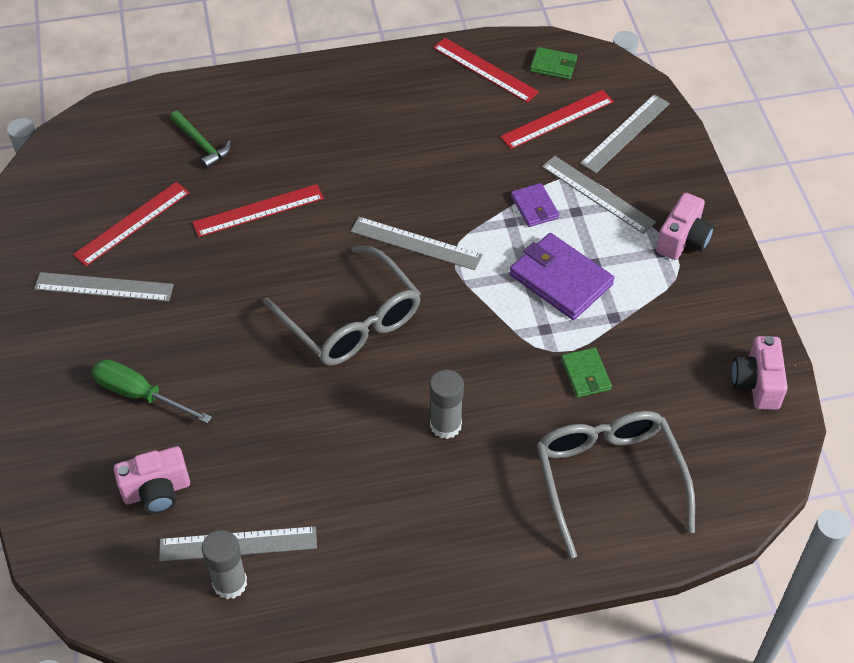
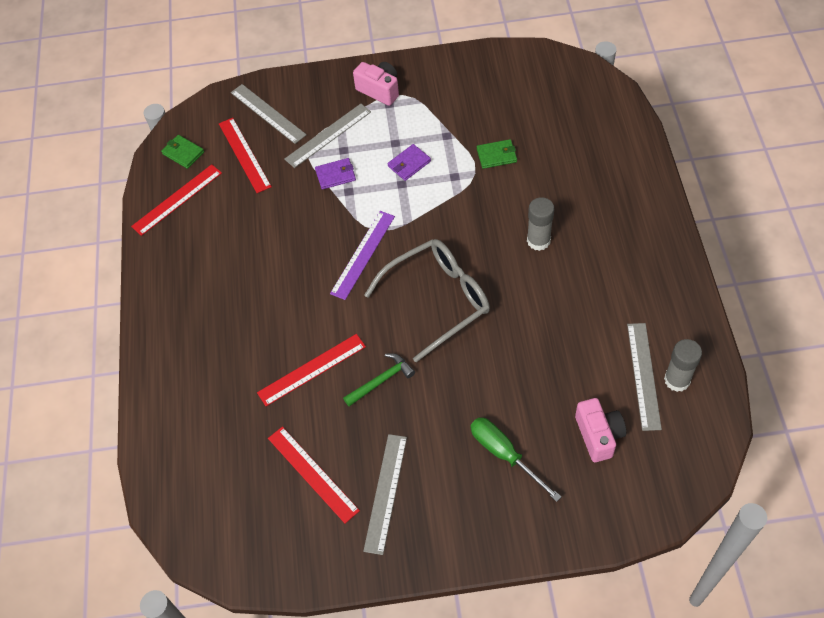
camera: 80 degrees left, 5 degrees up
(140, 394) = (504, 454): green screwdriver -> green screwdriver turned 105 degrees clockwise
(201, 144) = (223, 419): green hammer -> green hammer (381, 380)
(258, 210) = (312, 369): red ruler -> red ruler turned 75 degrees clockwise
(416, 243) = (363, 254): grey ruler -> purple ruler
(553, 65) = (183, 153): green wallet -> green wallet turned 75 degrees counterclockwise
(560, 279) = (409, 164): purple wallet -> purple wallet, size x0.55
(608, 478) = (583, 150): grey glasses -> none
(756, 383) = (508, 65): pink camera -> none

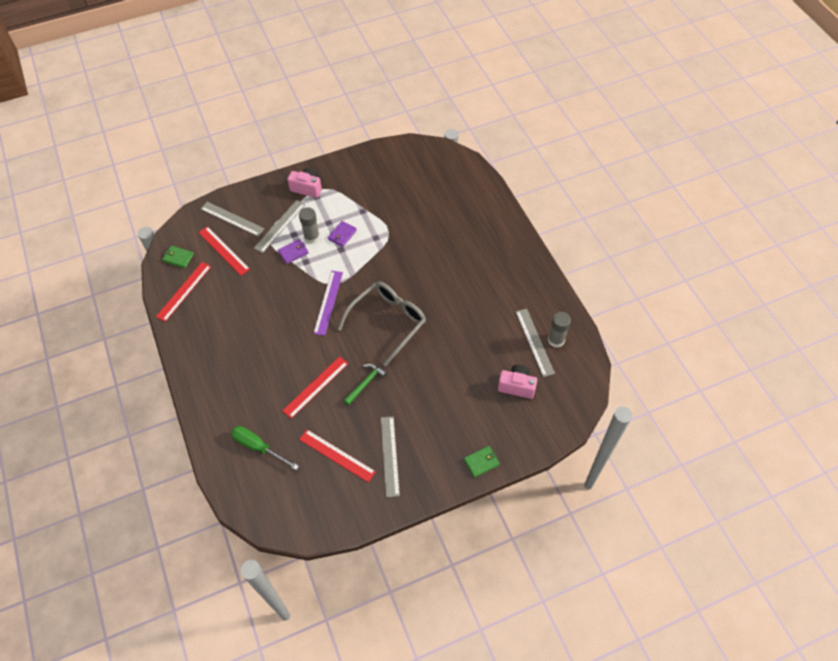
camera: 20 degrees left, 0 degrees up
(496, 155) = (400, 218): green wallet -> green wallet (481, 462)
(504, 454) = (460, 412): green screwdriver -> green screwdriver (258, 447)
(538, 240) = (443, 269): grey glue stick -> grey glue stick (312, 237)
(598, 435) = (517, 386): pink camera -> pink camera turned 45 degrees counterclockwise

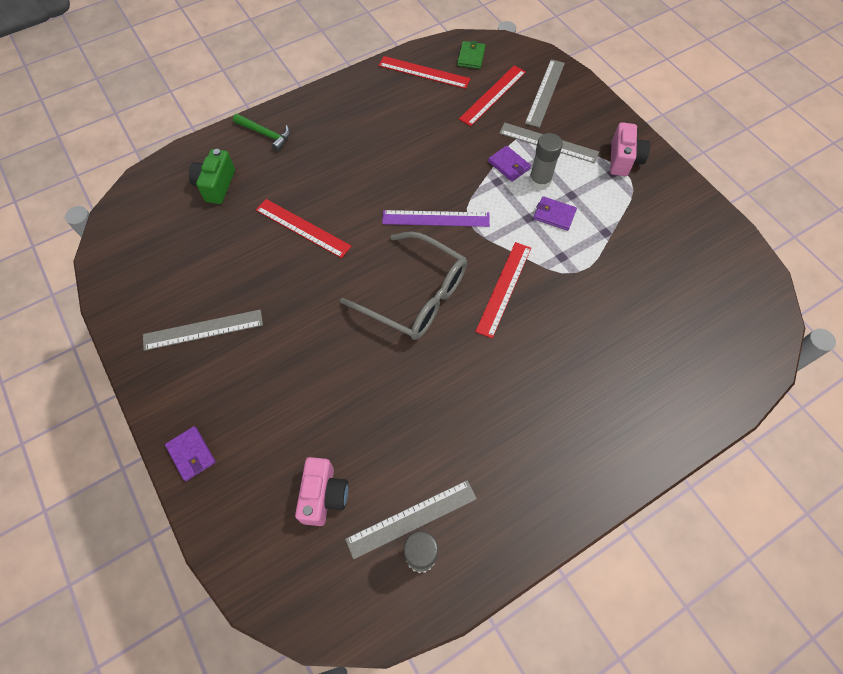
camera: 80 degrees right, 5 degrees up
(258, 447) = (216, 185): green screwdriver -> green camera
(337, 455) = (204, 268): red ruler -> red ruler (504, 288)
(365, 383) = (312, 283): green hammer -> green hammer (265, 134)
(481, 462) = (191, 454): green wallet -> purple wallet

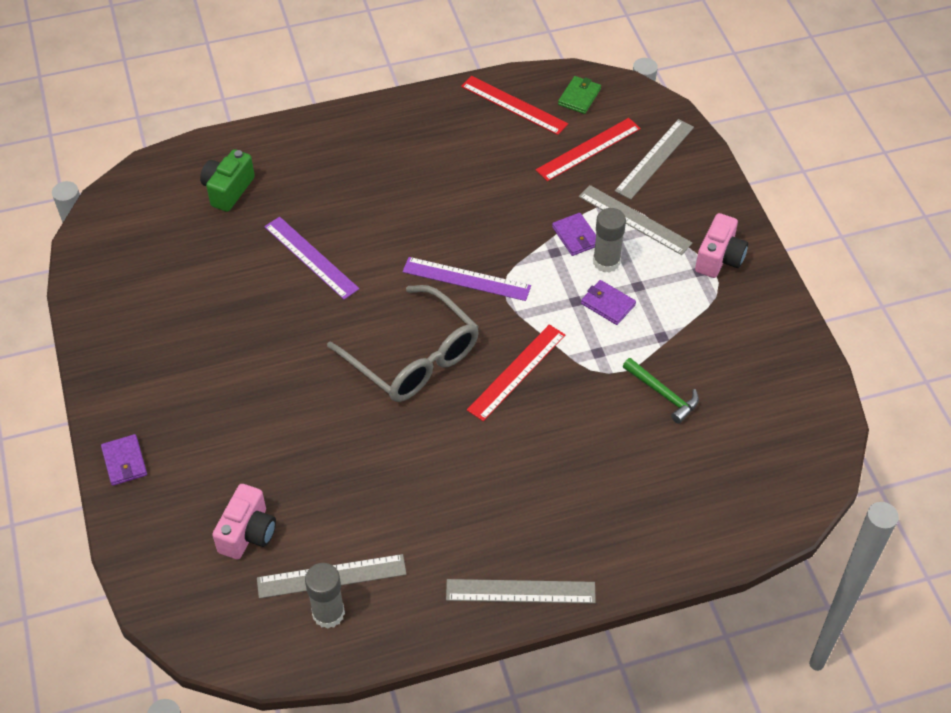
camera: 15 degrees right, 10 degrees down
(203, 330) = (170, 342): grey ruler -> grey ruler (520, 591)
(265, 134) = (301, 142): green hammer -> green hammer (663, 394)
(303, 228) = (311, 257): red ruler -> purple ruler

